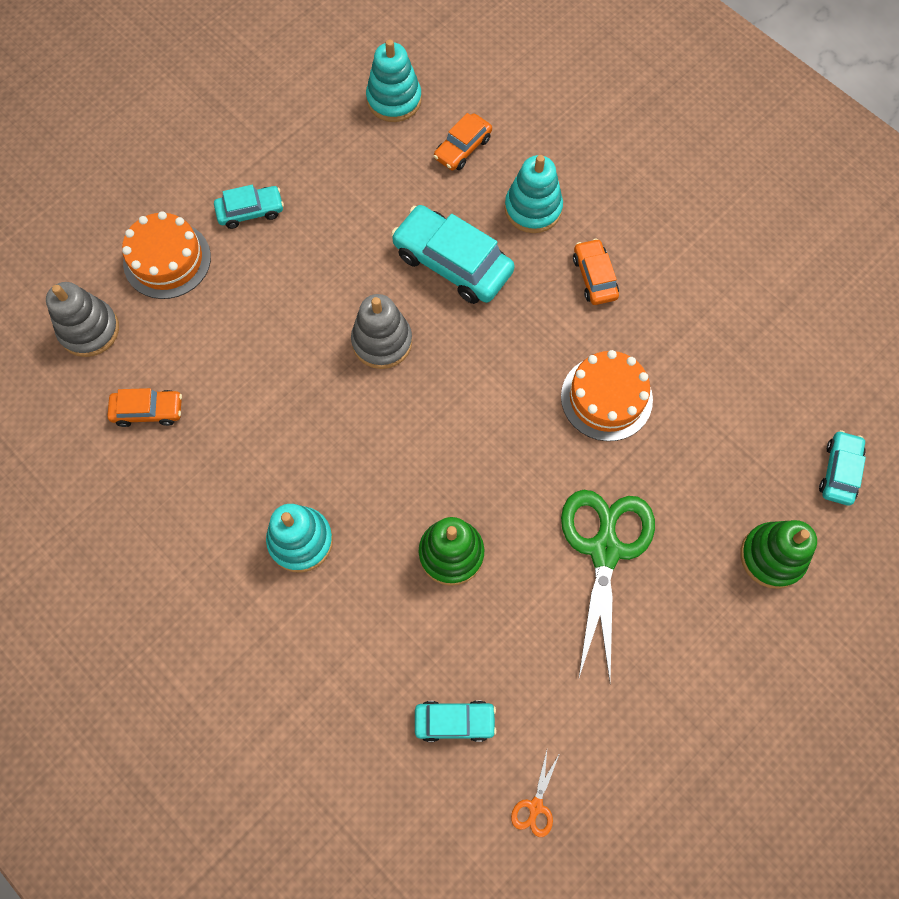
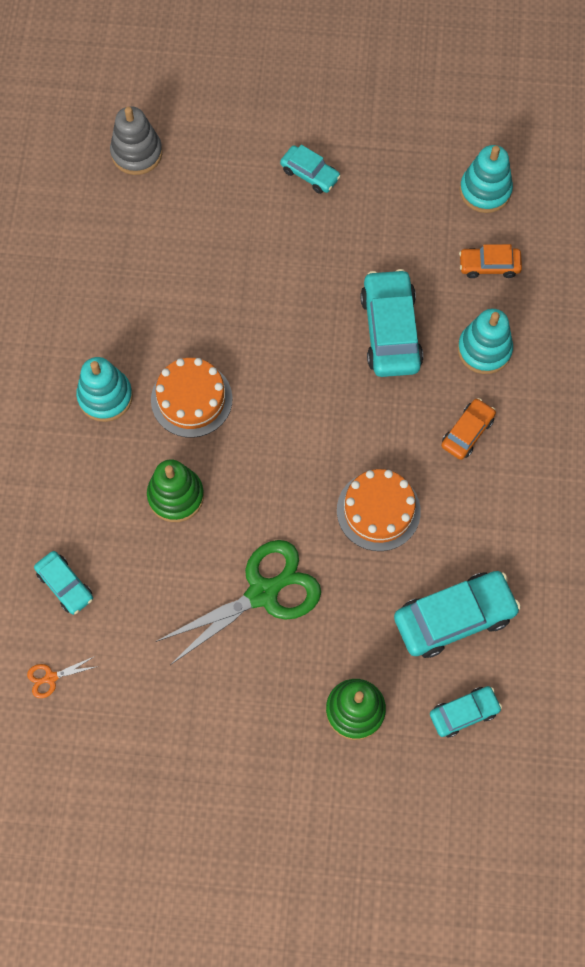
camera: 50 degrees right, 0 degrees up
(148, 411) = (113, 234): orange car -> none
(167, 260) = (227, 155): orange cake -> orange cake (191, 399)
(382, 341) = (289, 333): grey stacking toy -> none
(749, 413) = (454, 617): none -> turquoise car

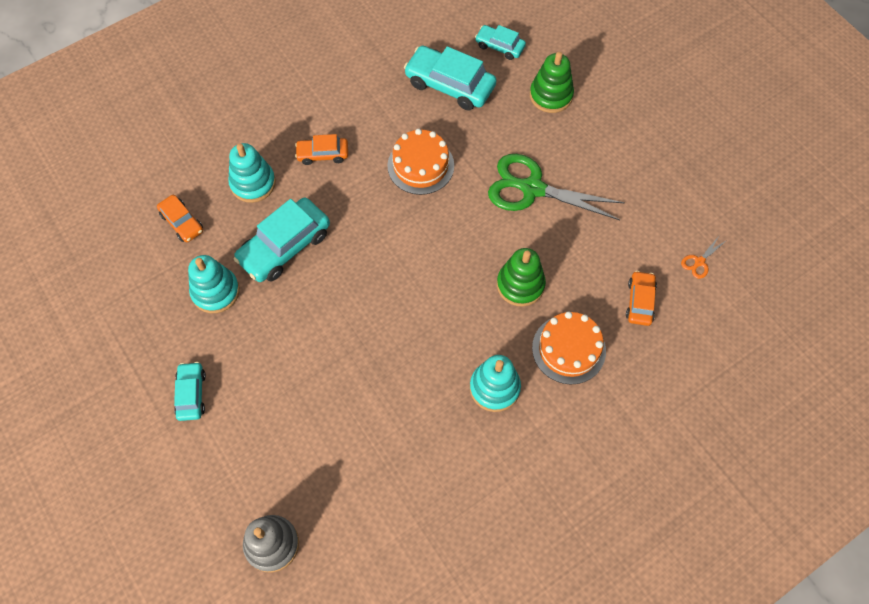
camera: 130 degrees left, 5 degrees down
(50, 677) = (699, 262): orange scissors -> orange scissors turned 105 degrees clockwise
(65, 585) = (640, 301): turquoise car -> orange car
(191, 399) = (445, 330): orange cake -> orange cake (568, 349)
(485, 190) = (117, 266): turquoise stacking toy -> turquoise stacking toy (215, 292)

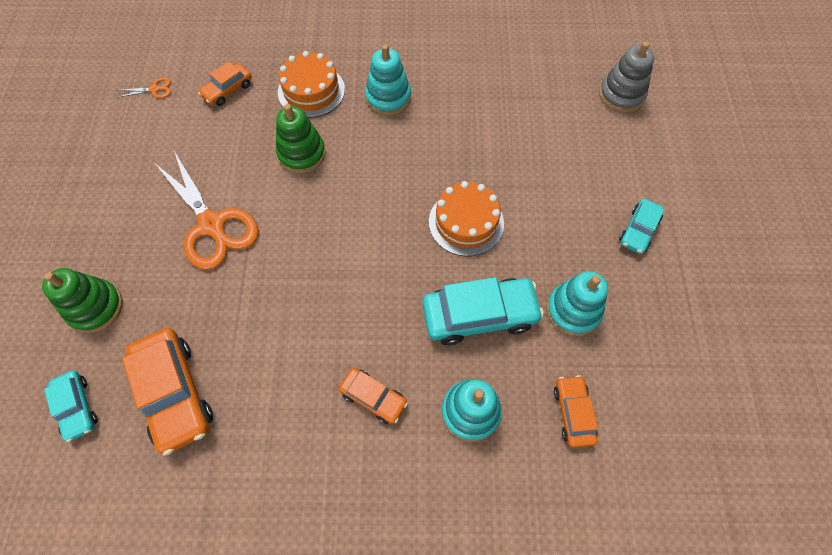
camera: 145 degrees left, 0 degrees up
(420, 165) = (287, 315): orange cake -> orange cake (466, 222)
(450, 85) = (175, 393): turquoise car -> orange car
(531, 188) = (212, 225): green scissors -> orange scissors

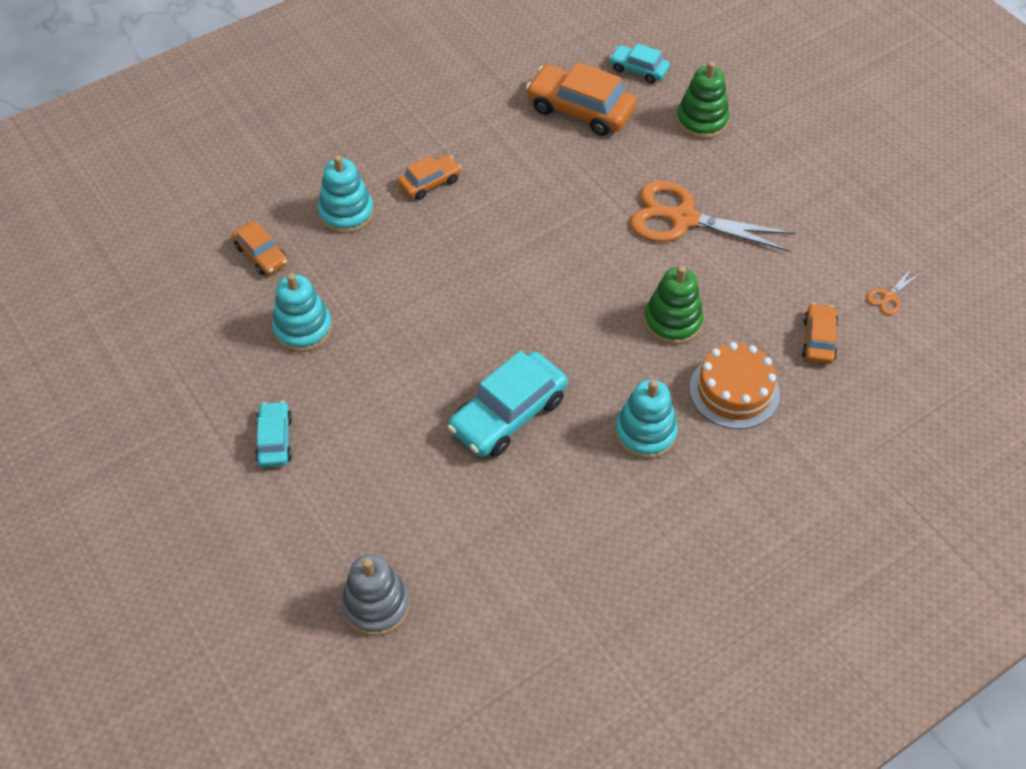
camera: 145 degrees right, 10 degrees down
(373, 397) = (430, 182): orange car -> orange car turned 150 degrees clockwise
(466, 222) = (455, 349): orange cake -> none
(479, 315) = (386, 280): turquoise car -> turquoise car (508, 414)

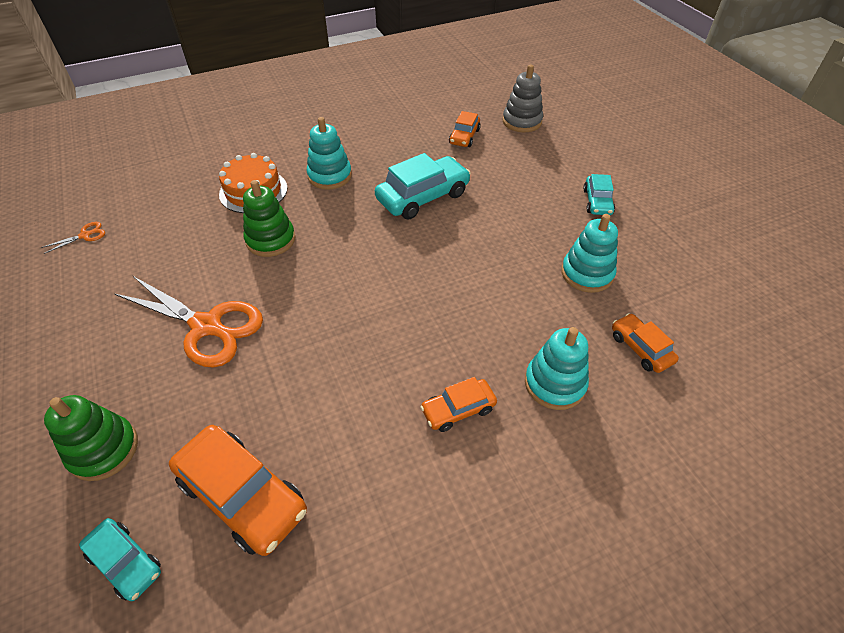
camera: 170 degrees left, 5 degrees down
(818, 339) = (167, 214): orange car -> orange car (464, 137)

